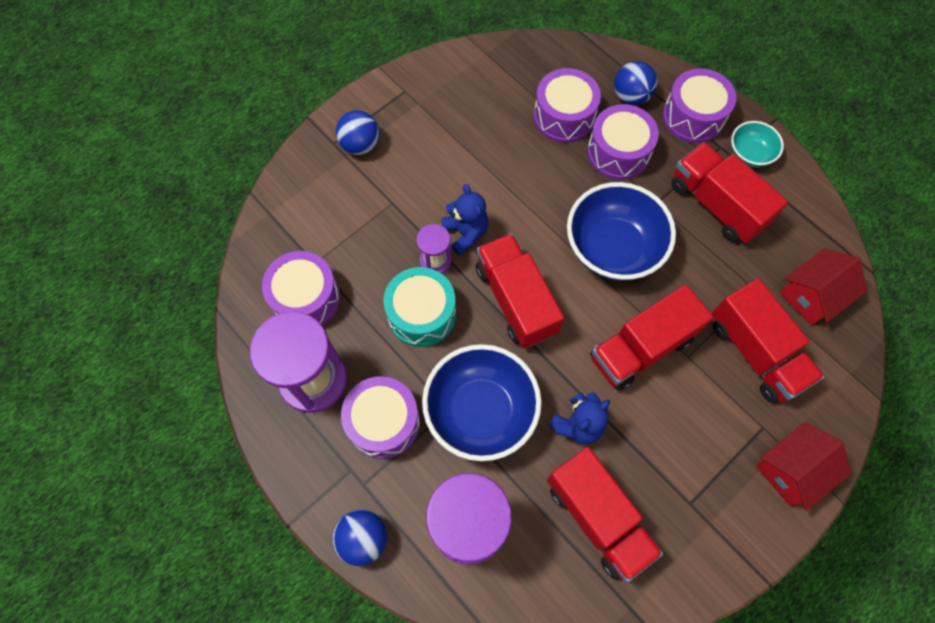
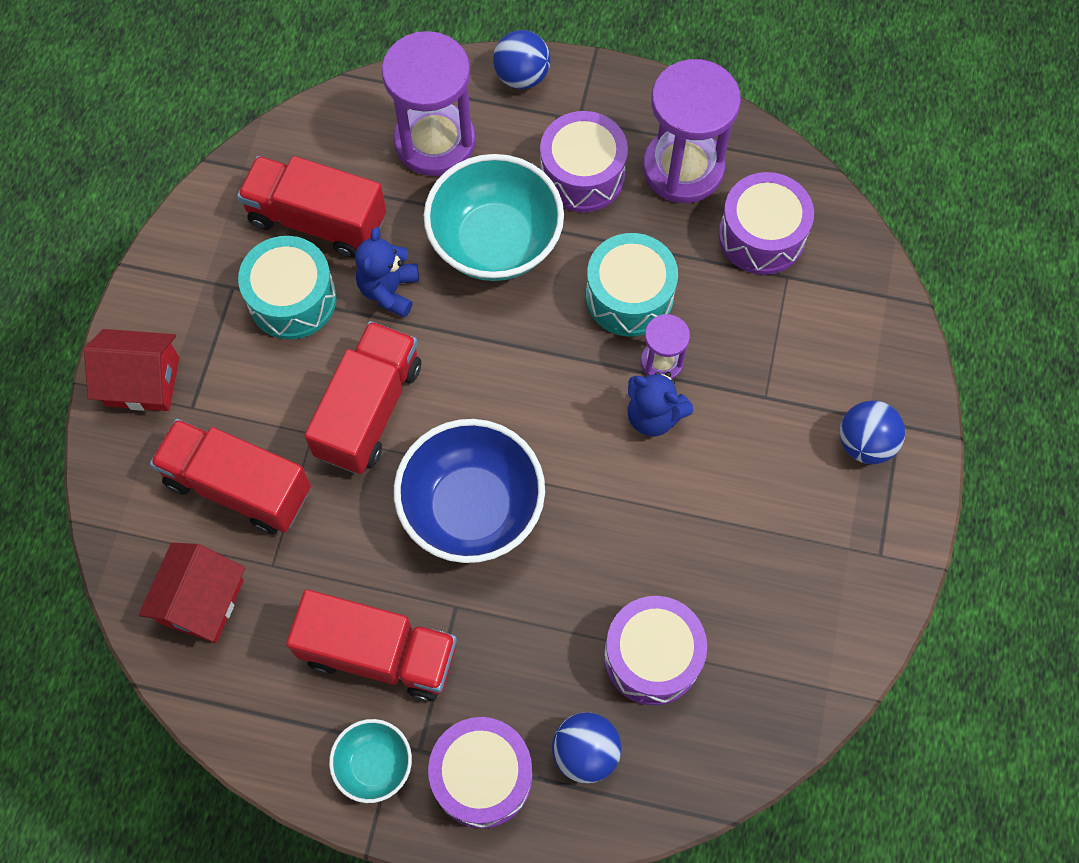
camera: 145 degrees right, 0 degrees up
(480, 411) = (495, 242): blue bowl -> turquoise bowl
(515, 300) = (541, 375): red truck -> none
(618, 152) = (547, 648): purple drum -> none
(651, 464) = (292, 299): none -> turquoise drum
(791, 470) = (142, 381): red house -> red house turned 75 degrees clockwise

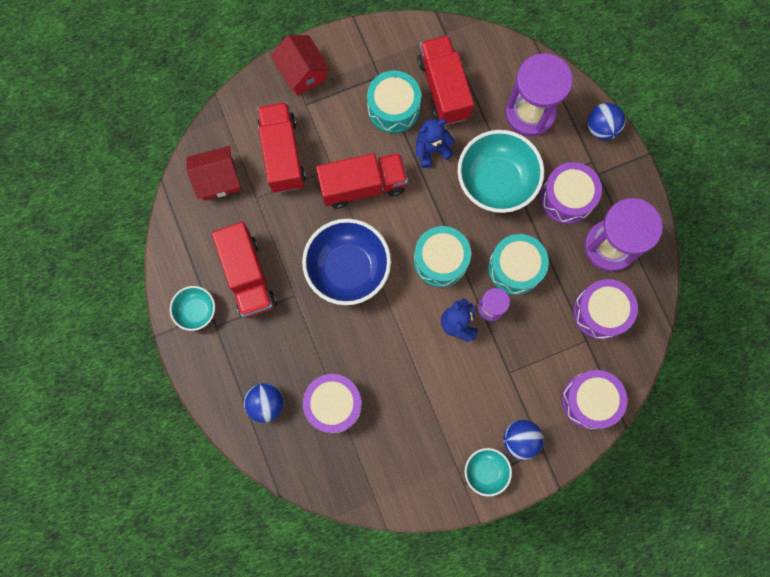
camera: 55 degrees right, 10 degrees up
(482, 776) = (223, 363): purple drum -> purple drum (589, 400)
(550, 380) = (440, 260): none -> turquoise drum
(880, 515) = (485, 471): none -> turquoise bowl

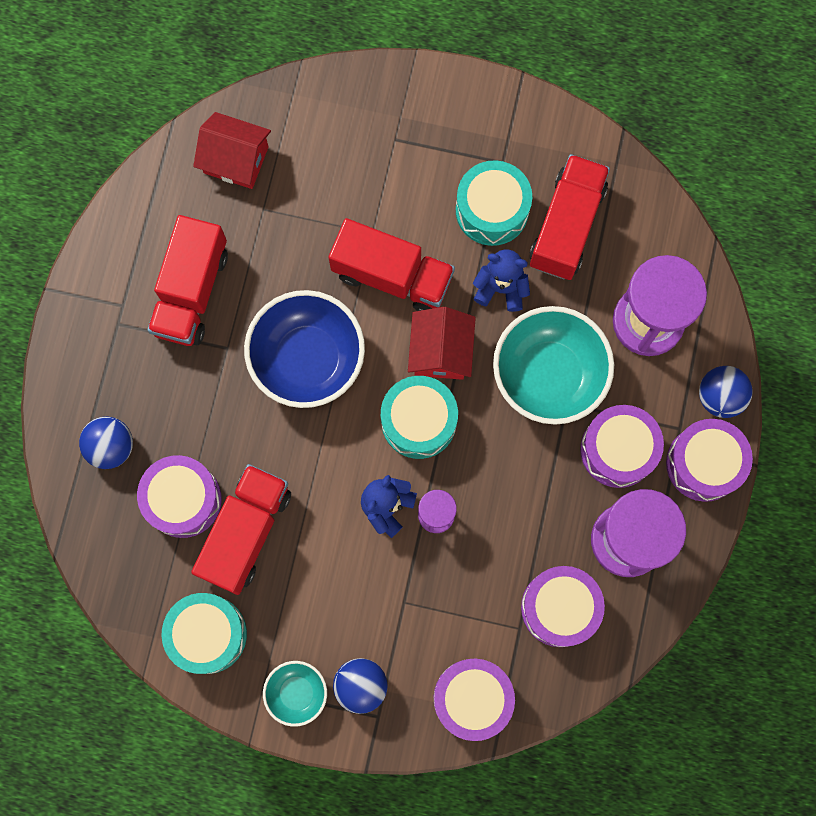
camera: 35 degrees right, 0 degrees up
(196, 311) = (108, 291): turquoise bowl -> none
(282, 154) = (327, 180): red truck -> red truck (246, 532)
(302, 72) = (417, 100): red house -> red house (441, 351)
(515, 268) = (498, 489): turquoise drum -> turquoise drum (208, 634)
(620, 172) = (703, 463): none -> purple drum

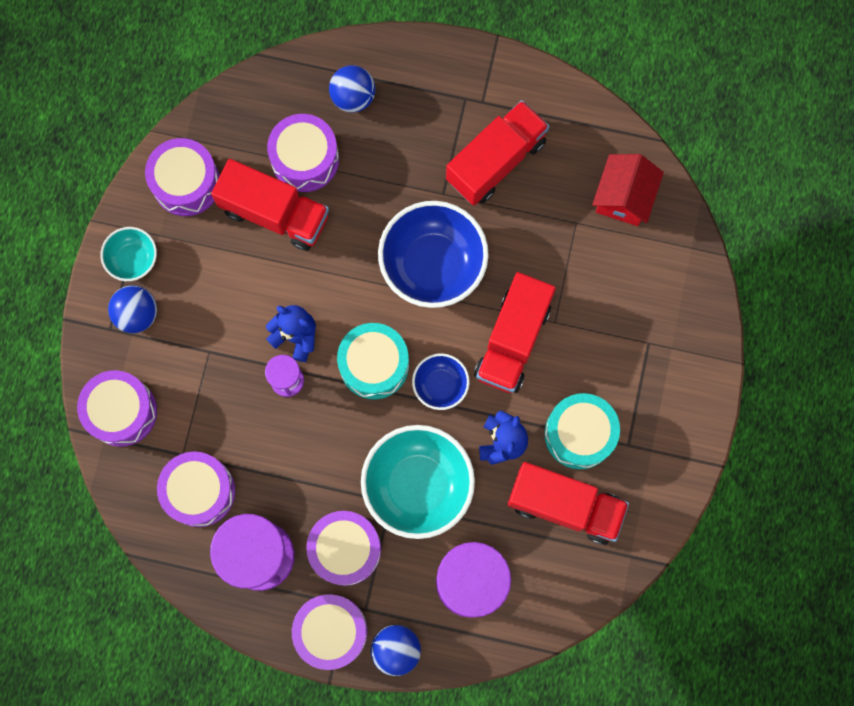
camera: 90 degrees right, 0 degrees up
(191, 291) = (496, 161): red truck -> red truck turned 120 degrees clockwise
(208, 634) = (186, 183): turquoise drum -> purple drum
(441, 351) = (440, 385): red house -> blue bowl

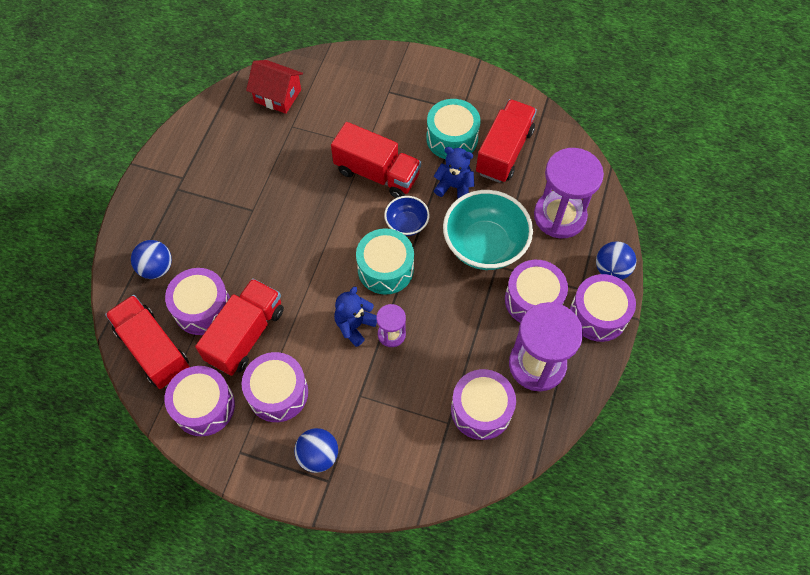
camera: 85 degrees left, 15 degrees down
(122, 411) = (406, 473): purple drum -> purple drum (278, 393)
(133, 259) = (266, 457): turquoise bowl -> none
(433, 265) = (309, 221): blue bowl -> none
(496, 161) = (233, 173): red truck -> red truck (153, 349)

